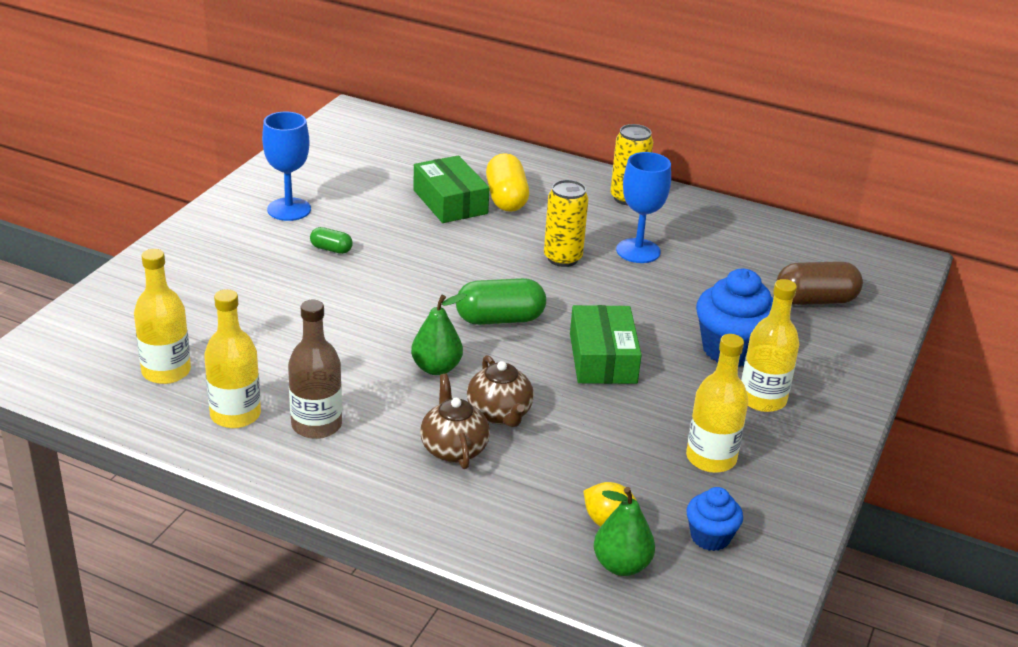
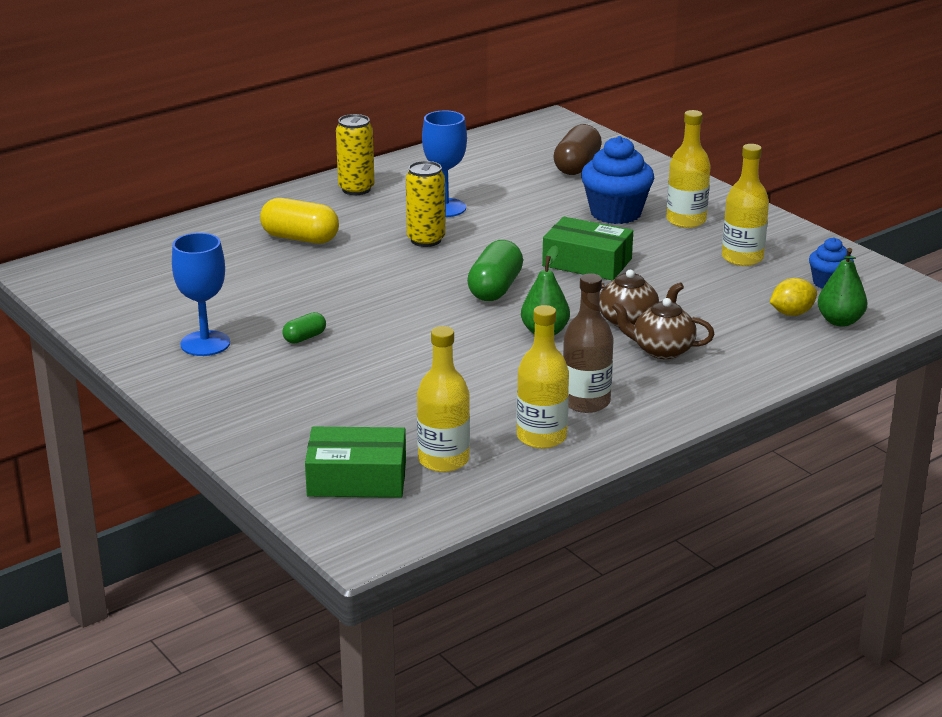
camera: 60 degrees left, 5 degrees down
(450, 202) = (278, 264): green box -> green box (357, 478)

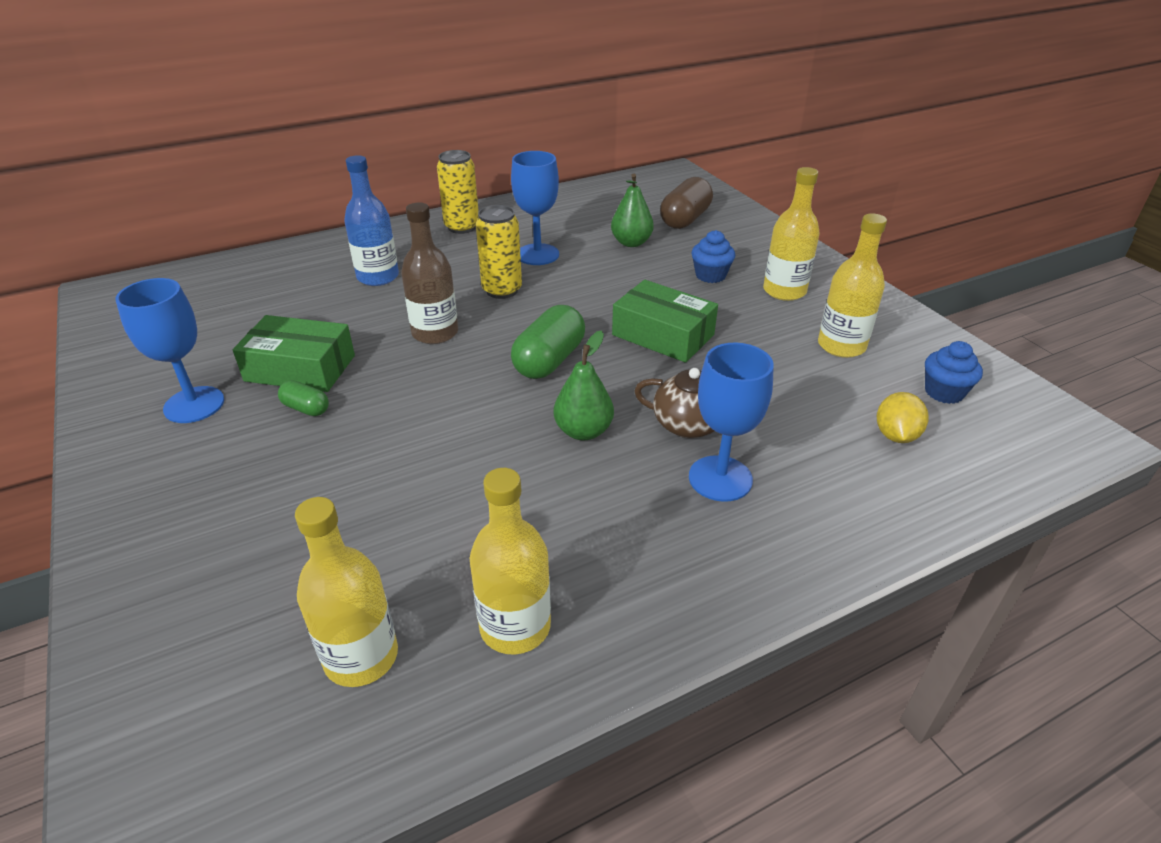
camera: 10 degrees right, 10 degrees up
(300, 238) = (378, 277): yellow capsule -> blue bottle
(304, 338) = (306, 408): green capsule -> green capsule turned 60 degrees clockwise
(357, 478) = (224, 680): green box -> green box (300, 368)
(586, 402) = (597, 562): brown bottle -> brown bottle (435, 333)
(615, 213) = (710, 275): blue cupcake -> blue cupcake, size x0.56
(661, 350) = (720, 478): brown teapot -> blue goblet
(791, 313) = (895, 435): yellow lemon -> yellow lemon turned 60 degrees counterclockwise
(840, 321) = (958, 455): green pear -> green pear (631, 243)

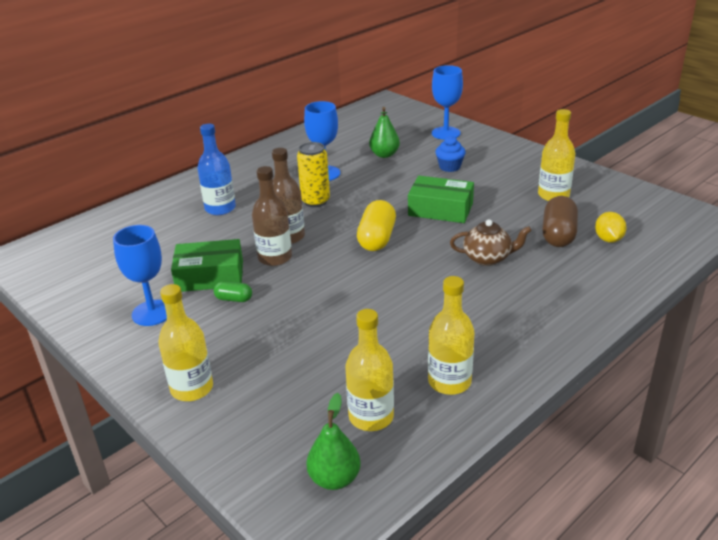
camera: 15 degrees left, 5 degrees down
(398, 359) = (275, 258): none -> brown bottle
(462, 227) = (257, 164): yellow can -> none
(549, 360) = (377, 239): green capsule -> yellow capsule
(583, 431) = (425, 275): green pear -> green pear (334, 478)
(685, 219) = (411, 133): brown capsule -> brown capsule (558, 235)
(720, 478) = (521, 283): blue goblet -> blue goblet (446, 133)
(784, 291) = (502, 168): yellow bottle -> yellow bottle (192, 388)
(944, 392) = (624, 210): blue cupcake -> none

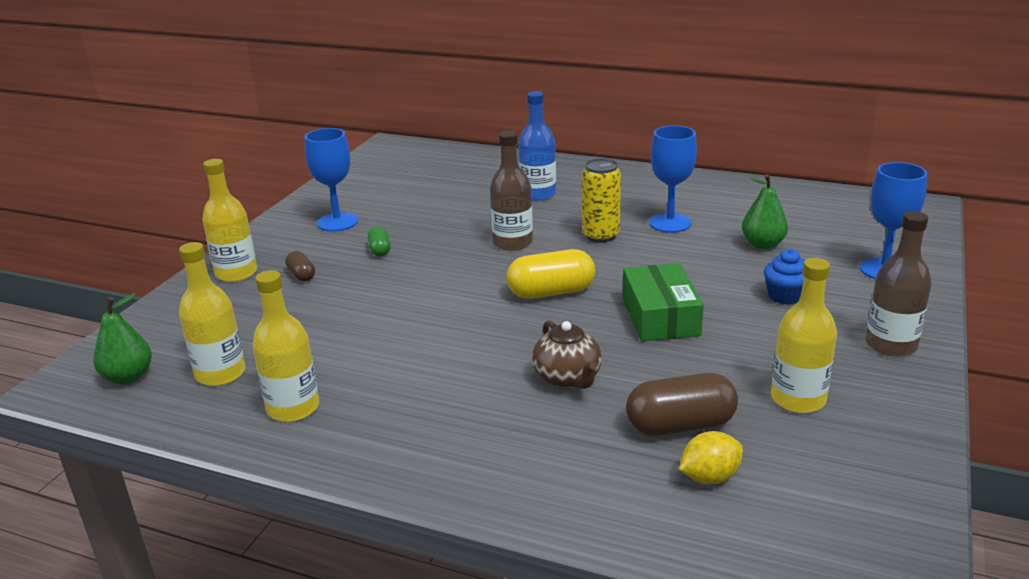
camera: 65 degrees right, 5 degrees down
(210, 276) = (411, 227): green box -> none
(236, 348) = (301, 275): none -> brown capsule
(275, 258) = (466, 248): brown bottle -> brown bottle (891, 345)

